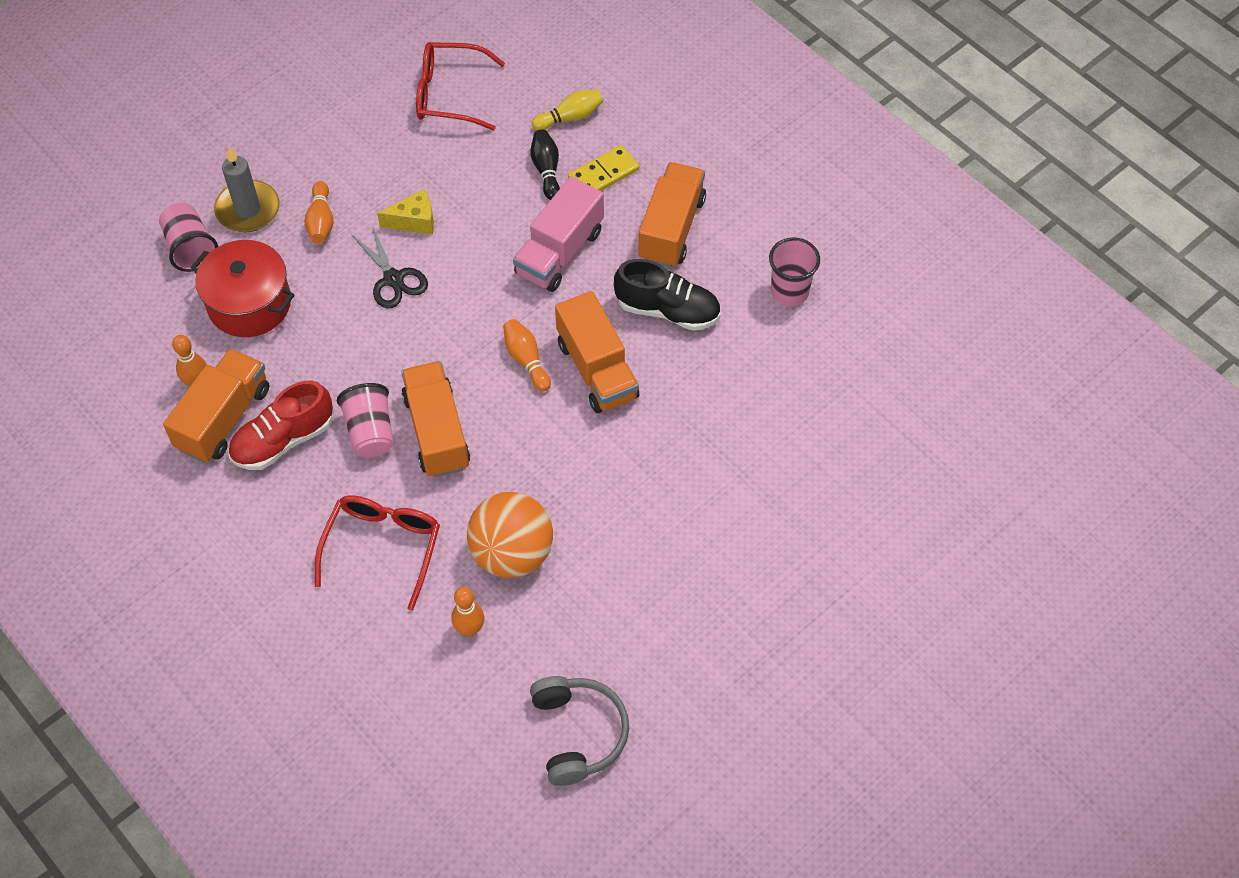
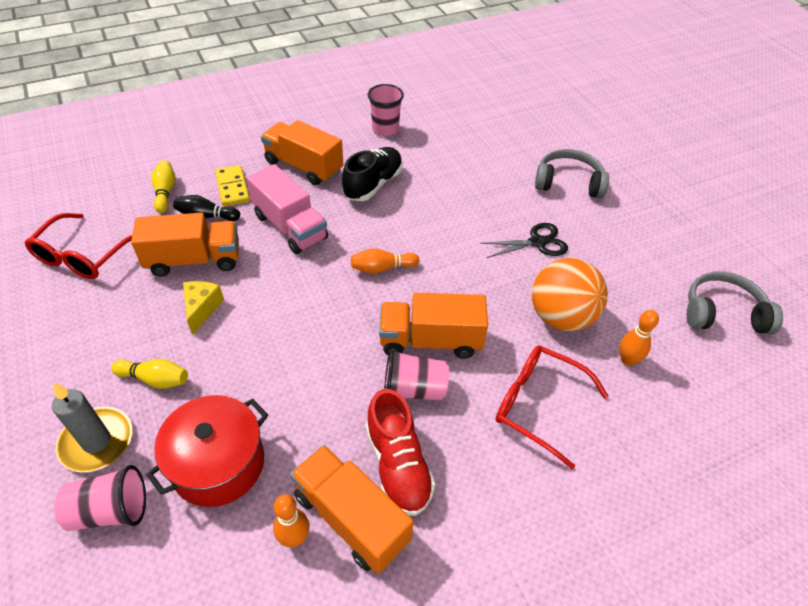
camera: 75 degrees left, 10 degrees down
(321, 221) = (155, 379): orange bowling pin -> yellow bowling pin
(393, 279) = (255, 337): black scissors -> black scissors (537, 242)
(597, 370) = (408, 231): orange truck -> orange truck (194, 260)
(766, 532) = (568, 183): none -> grey headphones

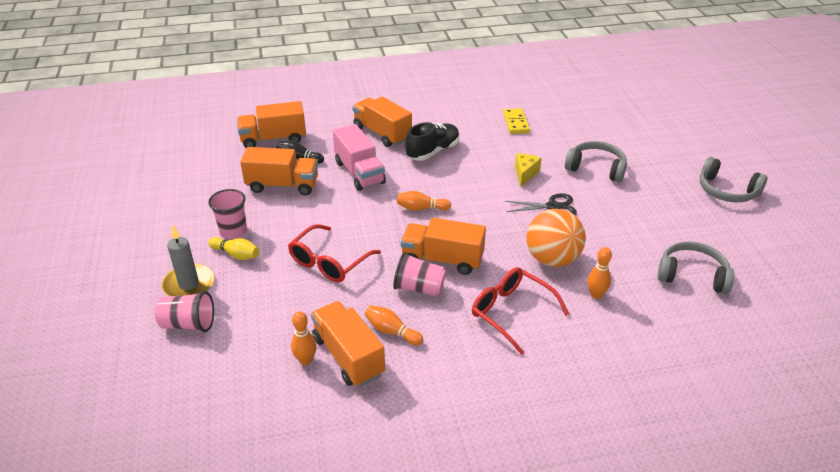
camera: 15 degrees right, 10 degrees down
(82, 256) = (205, 173): red glasses -> red glasses (329, 262)
(165, 192) = (273, 139): yellow bowling pin -> orange truck
(202, 309) = (280, 217): yellow cheese -> yellow cheese (525, 174)
(218, 464) = (266, 310): red pot -> none
(232, 188) = (323, 141): yellow domino -> yellow domino (515, 123)
(385, 129) = (455, 114): pink cup -> pink cup (233, 232)
(398, 465) = (392, 331): red shoe -> orange bowling pin
(716, 193) = (726, 191): none -> grey headphones

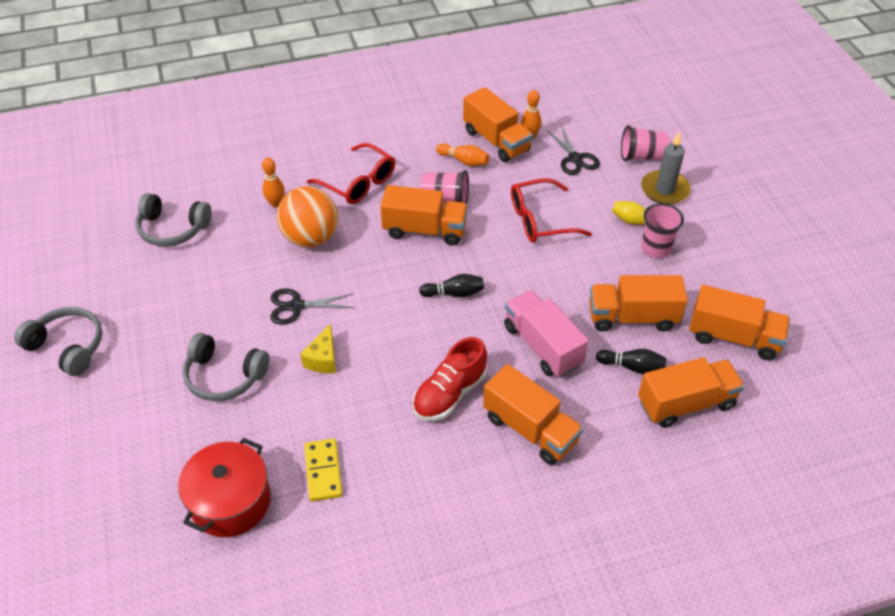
camera: 175 degrees right, 10 degrees up
(214, 170) = (733, 337): none -> orange truck
(265, 326) = (575, 159): none -> black scissors
(329, 262) = (539, 220): red glasses -> red glasses turned 135 degrees counterclockwise
(421, 208) = (454, 293): orange bowling pin -> black bowling pin
(433, 151) = (449, 394): black shoe -> red shoe
(569, 114) = (231, 502): none -> red pot

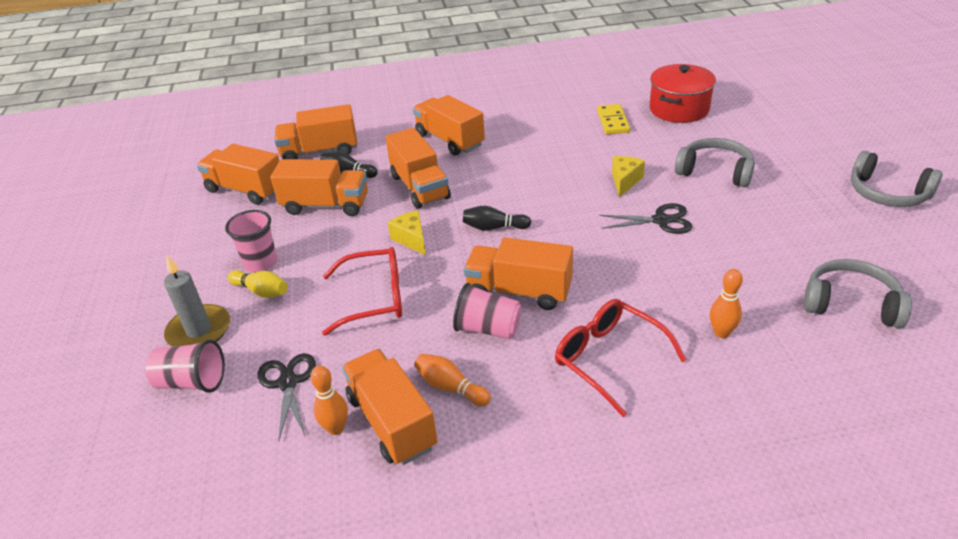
camera: 170 degrees left, 10 degrees down
(311, 238) = (662, 287): orange ball -> none
(449, 394) = (510, 159): red shoe -> none
(529, 278) = (411, 239): none -> yellow cheese
(542, 346) = (420, 187): pink truck -> orange truck

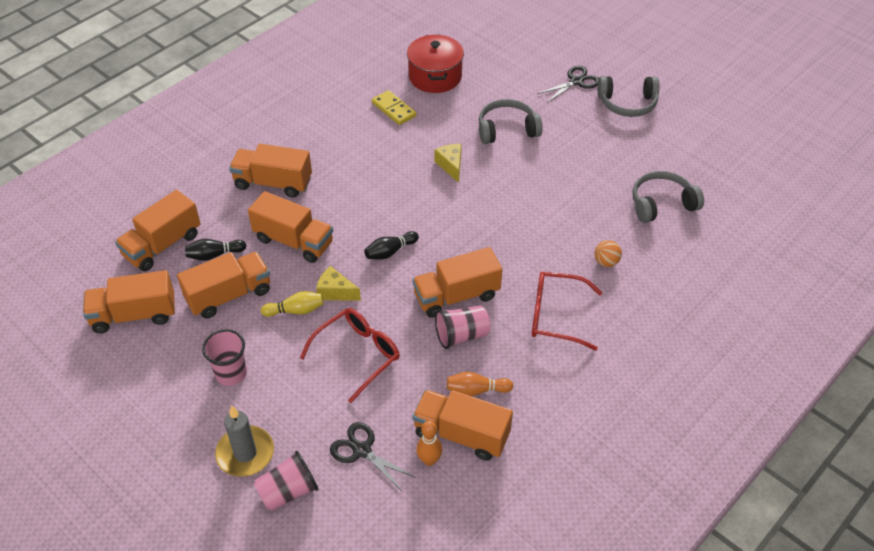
camera: 40 degrees left, 10 degrees up
(261, 291) = (260, 396): yellow bowling pin -> yellow bowling pin (296, 310)
(661, 220) = (503, 190): black scissors -> black scissors (576, 82)
(721, 333) = (606, 262): orange bowling pin -> orange ball

